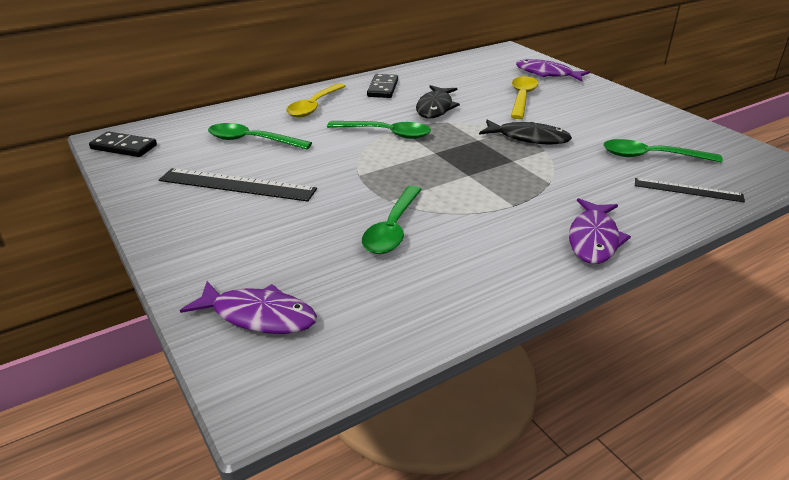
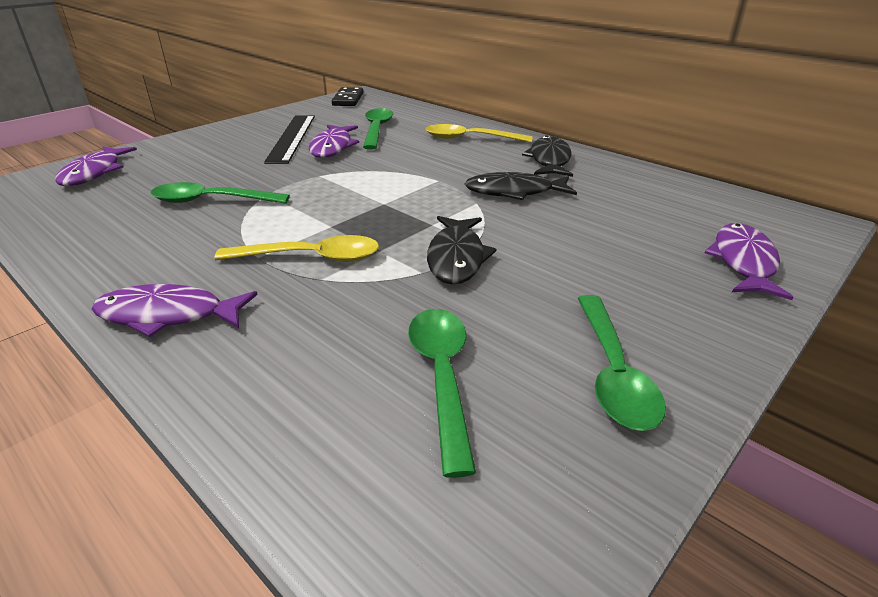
camera: 75 degrees right, 0 degrees up
(287, 165) = (332, 147): none -> purple fish
(383, 88) = (549, 160): black domino -> black fish
(386, 133) = (421, 175): green spoon -> green spoon (613, 372)
(522, 98) = (605, 245): yellow spoon -> yellow spoon (310, 258)
(688, 190) = (315, 417): black ruler -> none

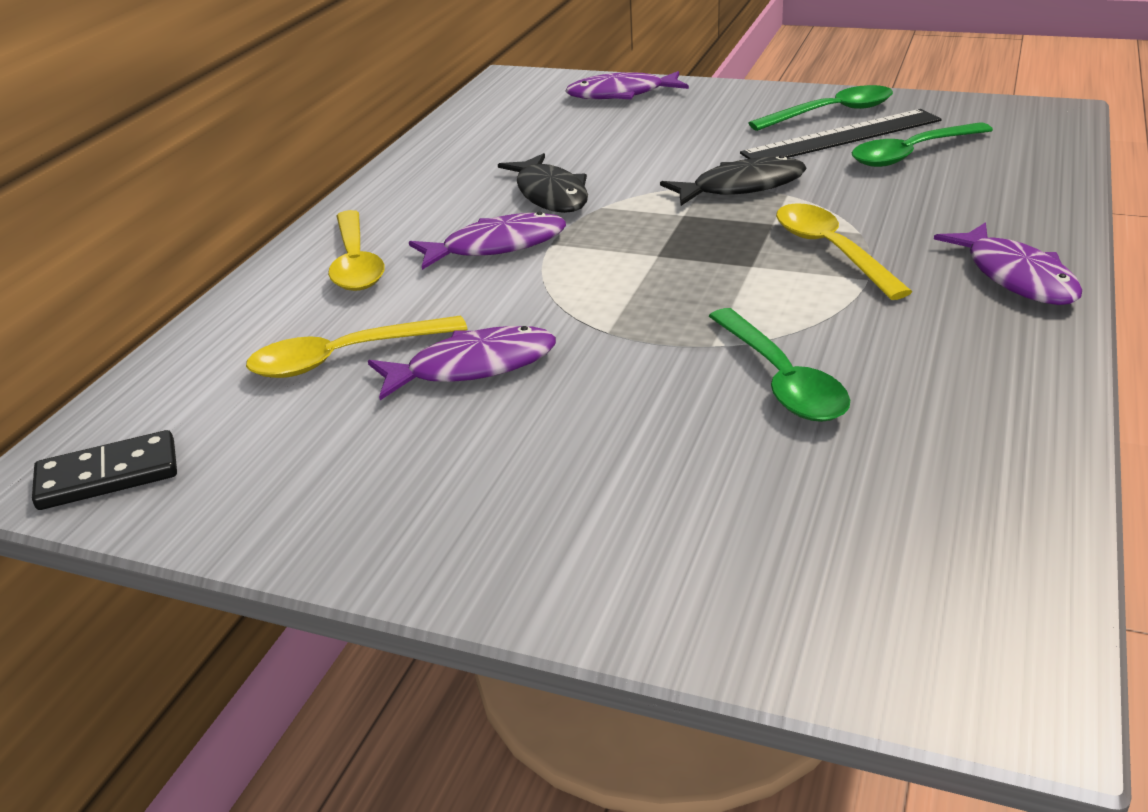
camera: 110 degrees left, 0 degrees up
(94, 173) = (819, 590): purple fish -> purple fish (497, 246)
(292, 138) = (445, 434): black ruler -> black ruler (842, 137)
(377, 129) = (344, 357): green spoon -> yellow spoon
(549, 160) = (421, 195): black fish -> none

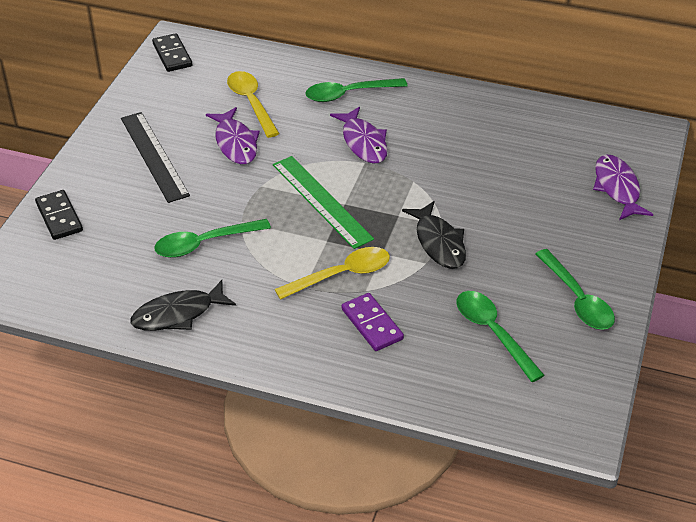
camera: 85 degrees right, 10 degrees up
(356, 263) = (349, 94): yellow spoon -> green spoon
(550, 194) = (433, 159): black fish -> black fish (178, 314)
(651, 274) = (321, 201): none -> green ruler
(722, 596) = (59, 217): none -> black domino
(842, 137) = (527, 299): black ruler -> black ruler (154, 156)
(931, 225) = (372, 324): none -> purple domino
(1016, 277) = (298, 350): purple fish -> none

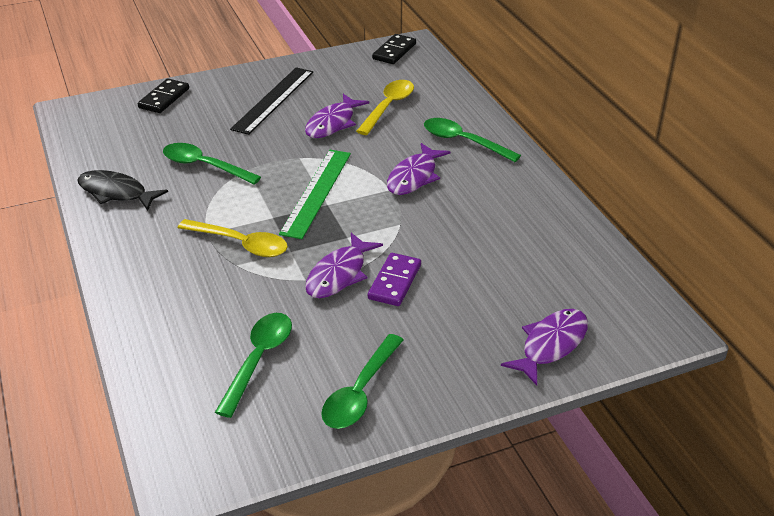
camera: 50 degrees right, 5 degrees down
(372, 324) = (199, 287): purple domino -> purple domino (395, 282)
(439, 243) = (339, 274): black fish -> purple fish

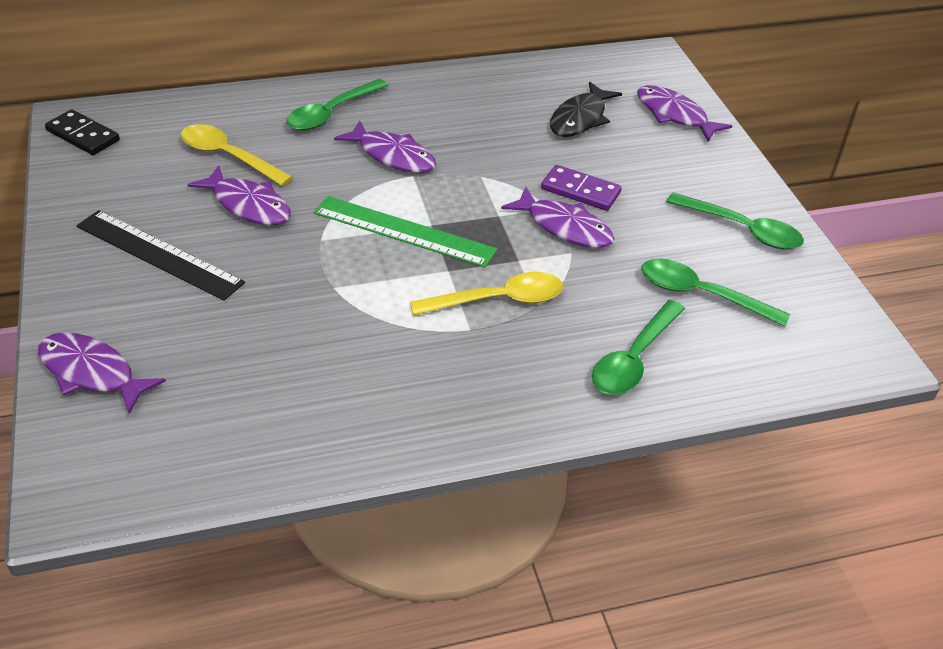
camera: 85 degrees left, 5 degrees up
(116, 193) = (353, 424): black fish -> black fish (580, 118)
(164, 98) = (92, 373): black domino -> purple fish
(204, 166) = (311, 329): green spoon -> green spoon (634, 359)
(240, 244) = (498, 300): yellow spoon -> yellow spoon turned 45 degrees clockwise

